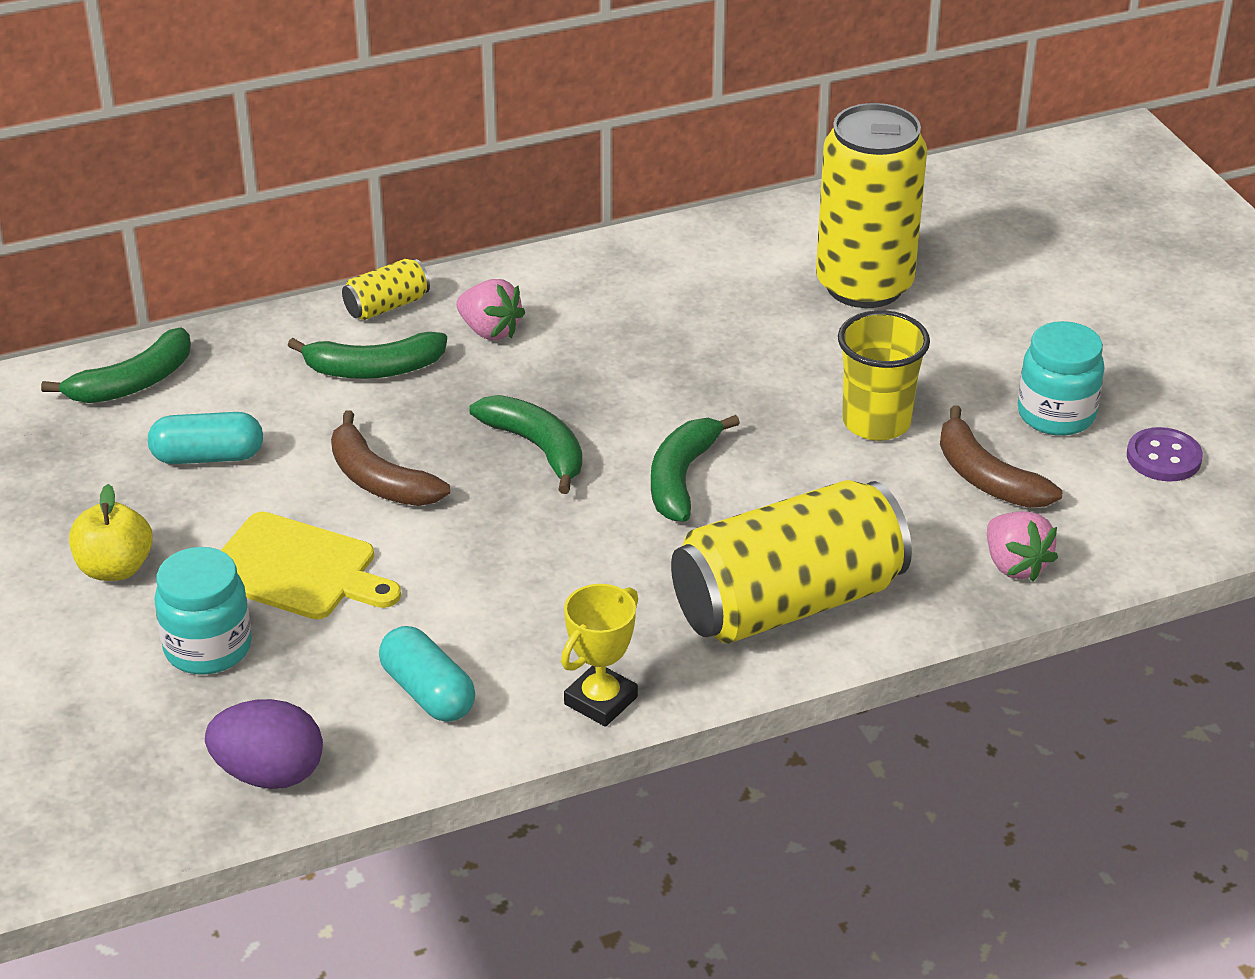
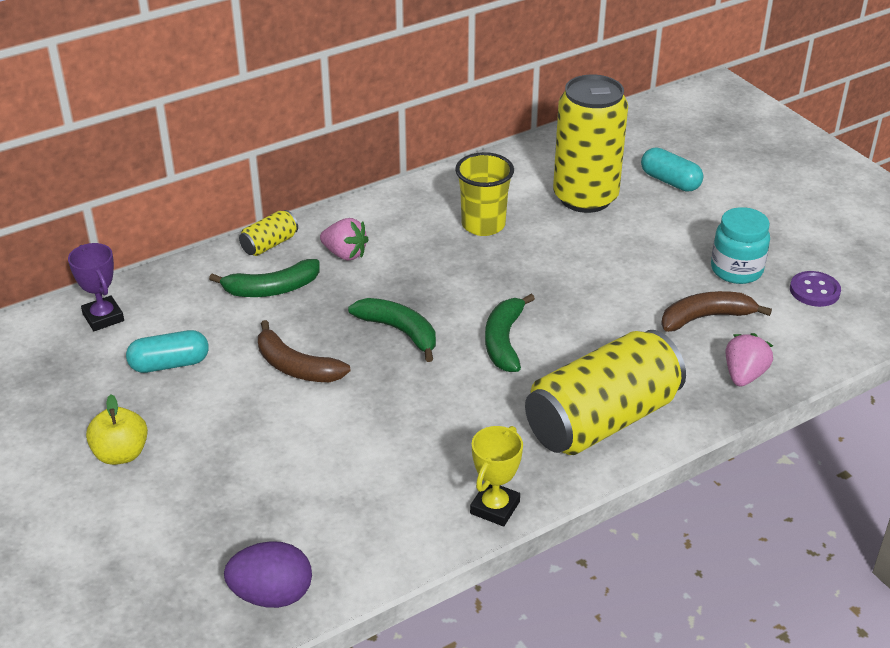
camera: 10 degrees left, 0 degrees up
(133, 383) = (103, 317): green banana -> purple trophy
(208, 648) = (203, 505): turquoise jar -> none
(297, 569) = (254, 438): yellow cutting board -> none
(428, 692) = (371, 518): turquoise capsule -> turquoise capsule (670, 181)
(876, 422) = (622, 288): yellow cup -> yellow cup (483, 225)
(986, 478) = (706, 317): brown banana -> brown banana turned 120 degrees clockwise
(1015, 565) = (744, 375): pink strawberry -> pink strawberry turned 120 degrees counterclockwise

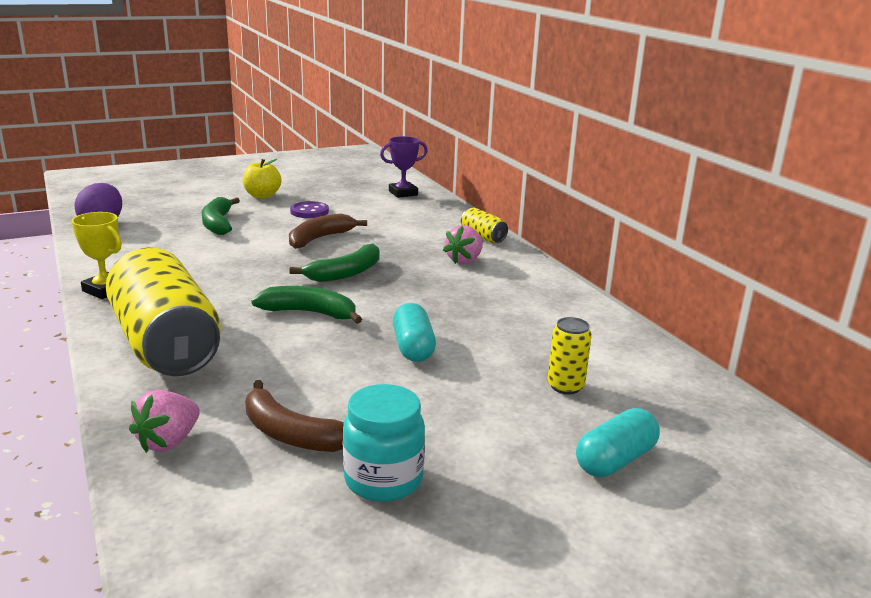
camera: 95 degrees right, 15 degrees down
(170, 364) = (344, 207): turquoise capsule -> turquoise capsule (413, 347)
(272, 289) = (420, 235): green banana -> green banana (218, 224)
(483, 225) = (507, 321): yellow cup -> none
(585, 197) = (565, 386): yellow can -> yellow can, size x0.43
(706, 317) = (291, 434): brown banana -> brown banana turned 135 degrees clockwise
(744, 375) = (168, 442): pink strawberry -> pink strawberry turned 90 degrees clockwise
(814, 291) = (308, 549): purple button -> purple button (309, 211)

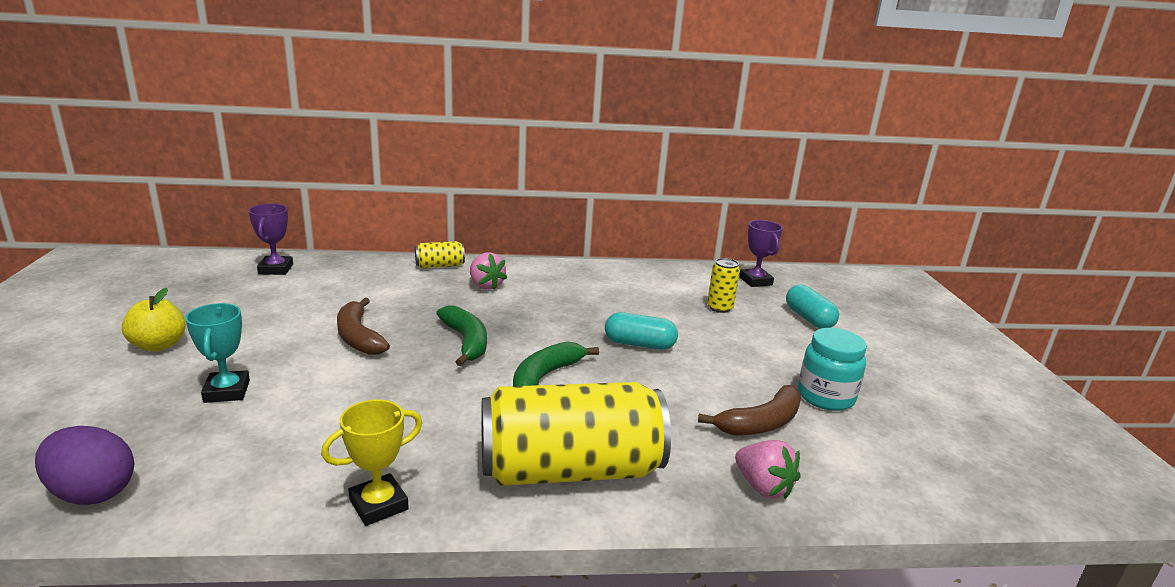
camera: 70 degrees left, 0 degrees up
(218, 224) = (227, 391): green banana -> turquoise trophy
(309, 211) = (264, 327): purple button -> none
(695, 407) = (755, 281): none -> purple trophy

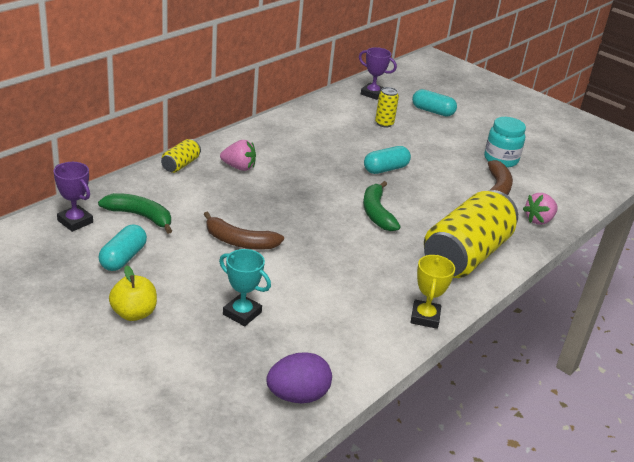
camera: 45 degrees left, 10 degrees up
(247, 305) = (123, 258): none -> turquoise capsule
(466, 342) = (302, 213): green banana -> green banana (140, 216)
(763, 487) = (539, 220): pink strawberry -> pink strawberry turned 135 degrees clockwise

